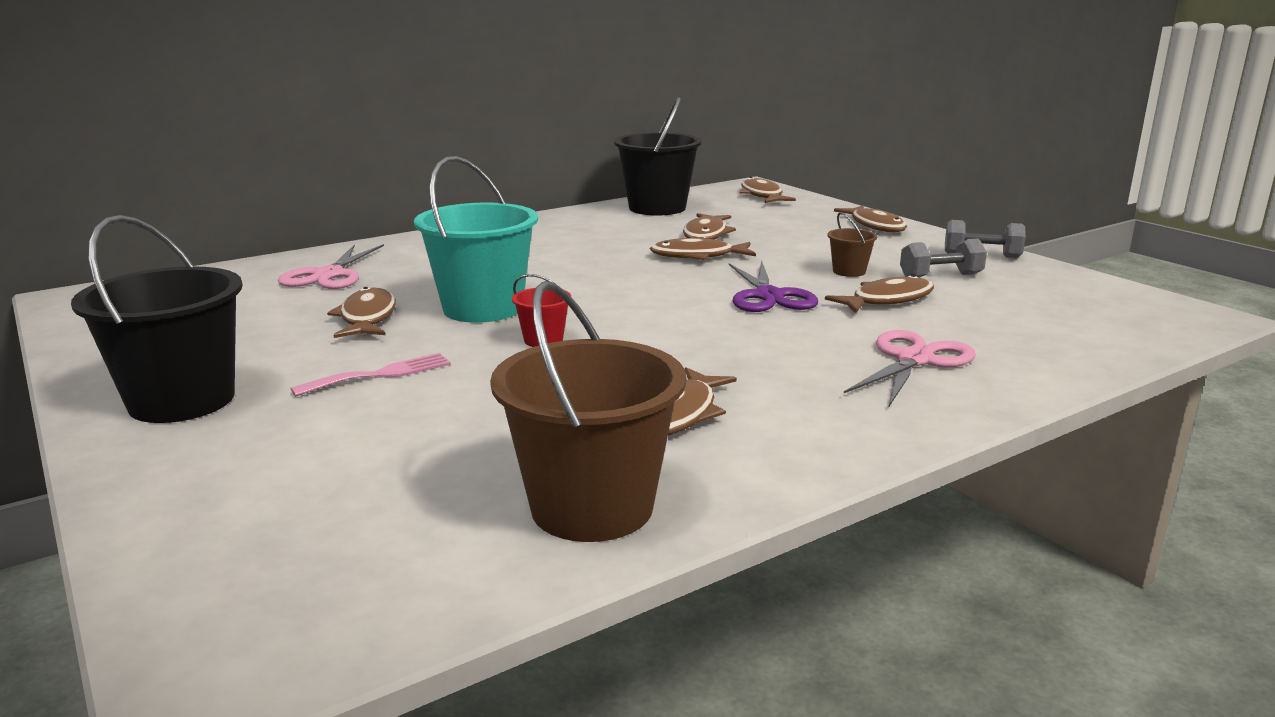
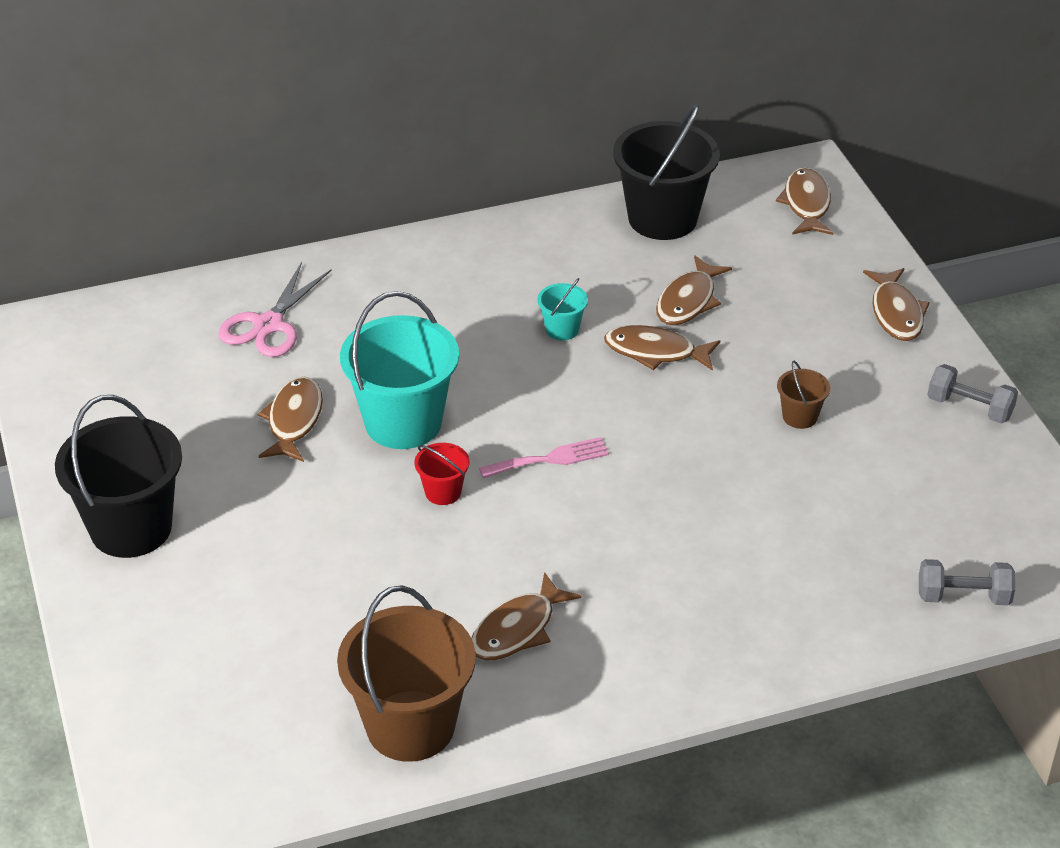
camera: 15 degrees right, 20 degrees up
(380, 375) = (291, 521): pink fork -> pink fork (550, 459)
(608, 254) = (562, 329): none -> turquoise bucket
(769, 296) = (688, 452): purple scissors -> none
(887, 300) = (803, 483): brown fish -> none
(914, 360) = (761, 592): pink scissors -> none
(940, 276) = (891, 445): grey dumbbell -> grey dumbbell (963, 597)

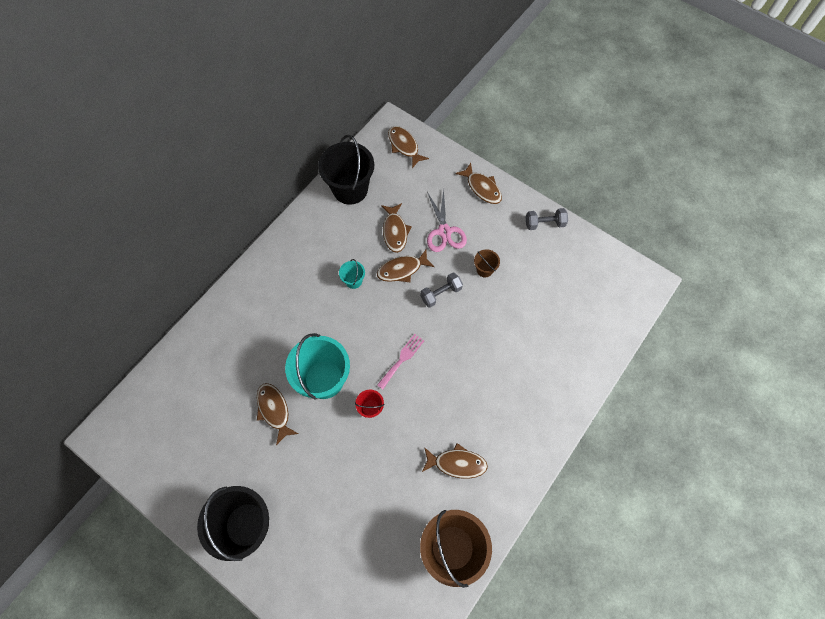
camera: 35 degrees left, 25 degrees up
(268, 325) = (219, 360): pink scissors -> pink scissors (444, 231)
(517, 629) = (457, 463): brown fish -> brown fish turned 90 degrees counterclockwise
(963, 597) = (609, 326): grey dumbbell -> grey dumbbell (441, 293)

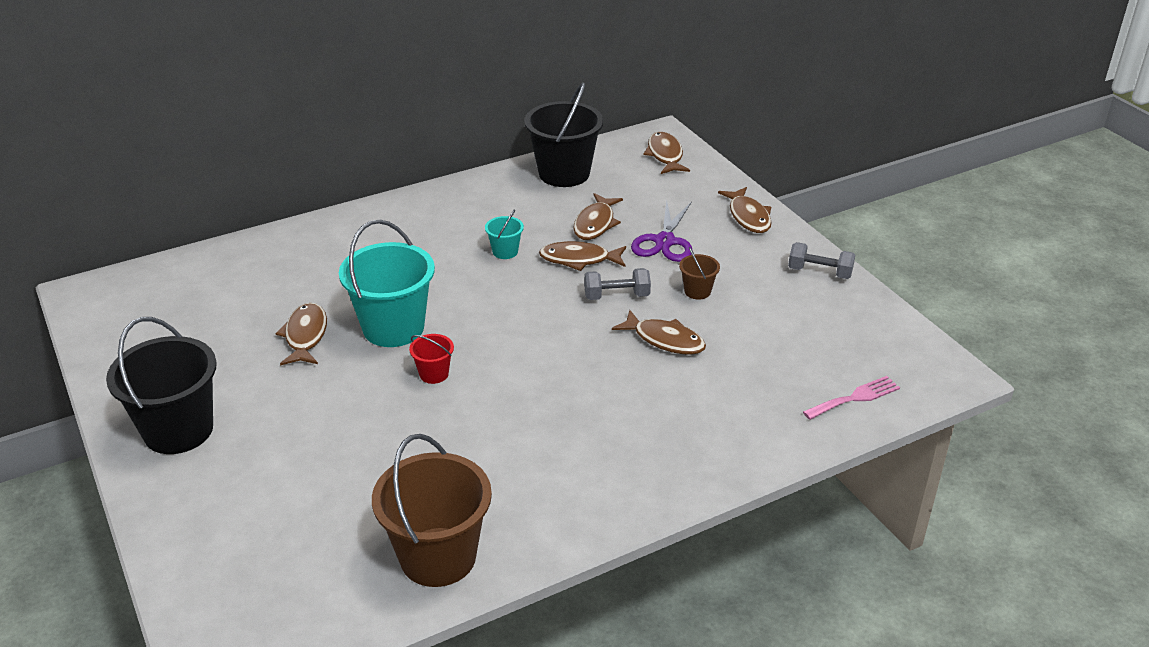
camera: 25 degrees right, 30 degrees down
(402, 359) = (514, 341): pink fork -> pink fork (855, 398)
(444, 231) = (664, 241): pink scissors -> purple scissors
(457, 463) = (513, 469): brown fish -> brown fish (665, 340)

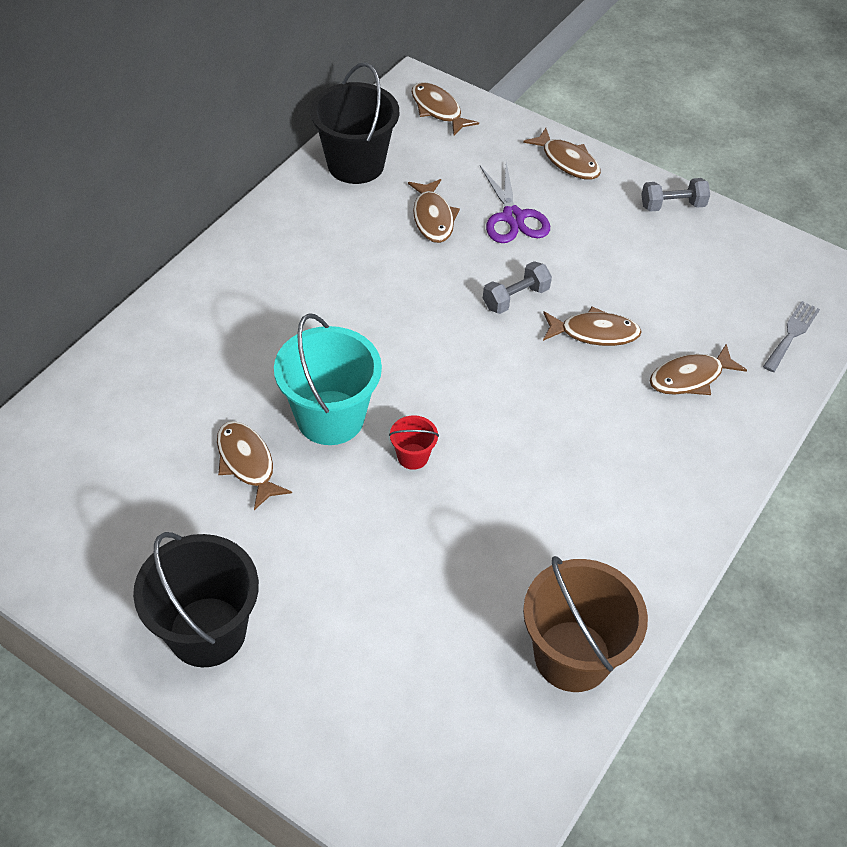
camera: 30 degrees left, 15 degrees up
(505, 251) = (370, 283): turquoise bucket -> none
(579, 259) = (449, 267): brown fish -> brown fish (690, 377)
(697, 291) = (583, 266): brown bucket -> none
(855, 398) = (792, 334): pink fork -> grey fork

